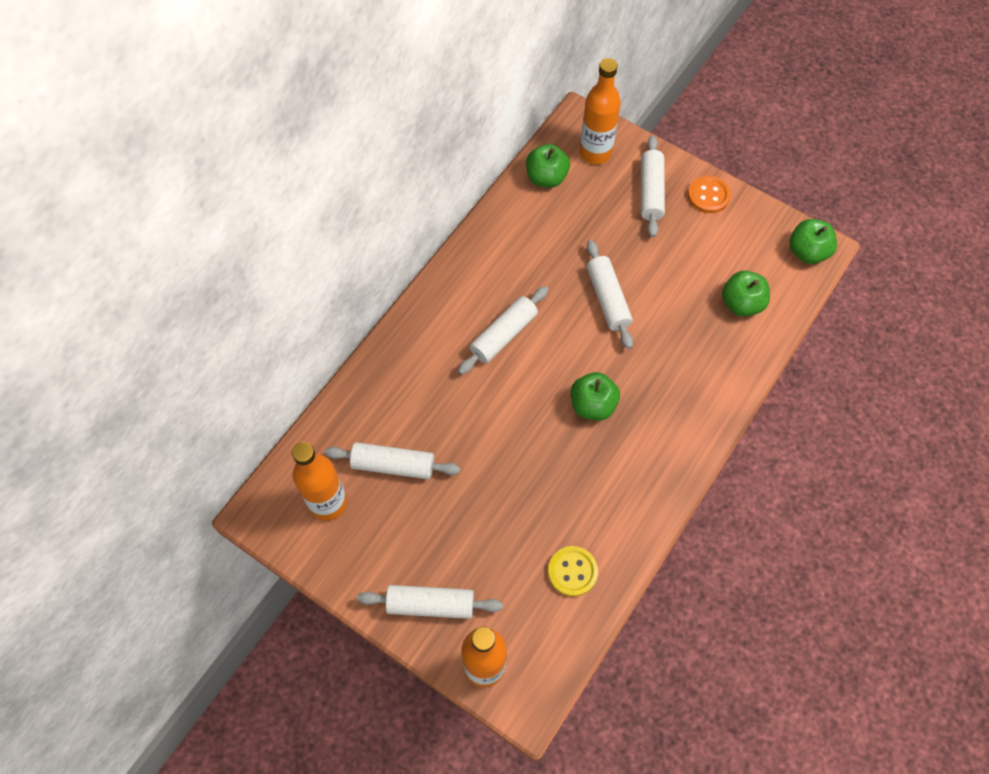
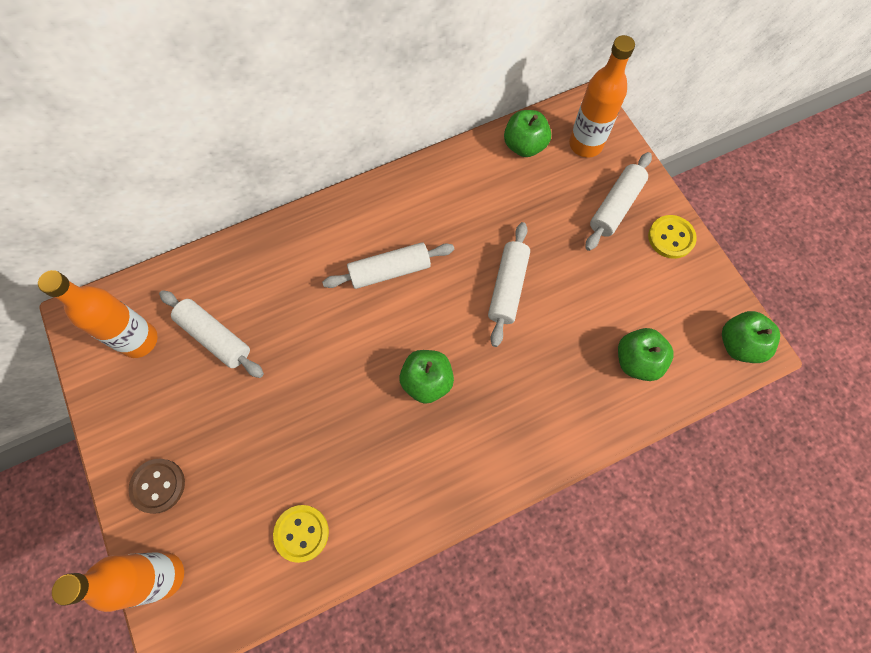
camera: 30 degrees right, 5 degrees up
(430, 604) = (158, 486): white rolling pin -> brown button
(708, 195) = (671, 238): orange button -> yellow button

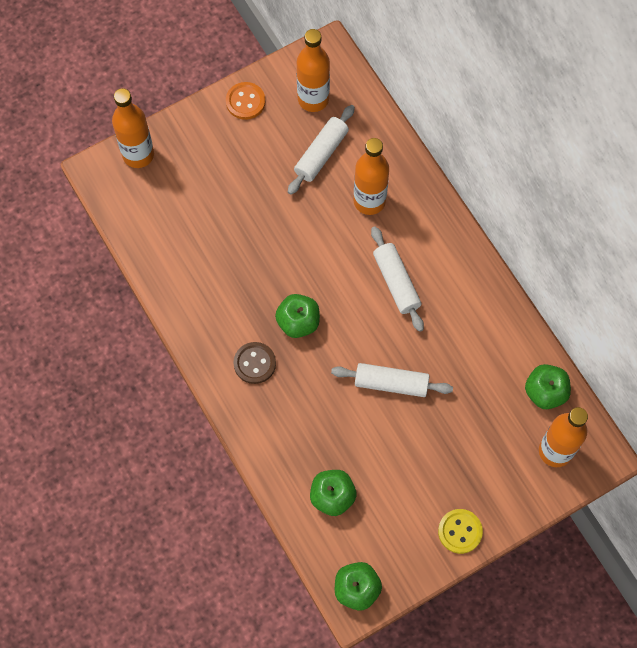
camera: 85 degrees right, 0 degrees up
(121, 423) = (245, 101): none -> orange button
(158, 486) = (200, 137): brown button -> brown button (254, 363)
(286, 289) = (369, 201): none -> orange bottle
(301, 533) = (172, 243): yellow button -> none
(616, 206) = (487, 480): white rolling pin -> none

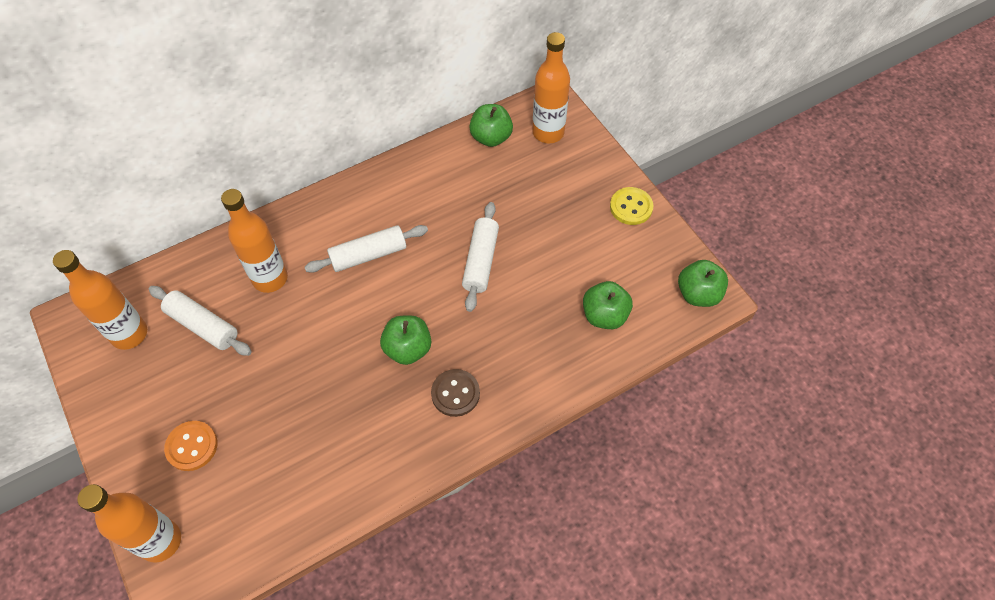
camera: 90 degrees left, 10 degrees down
(245, 101) = (114, 409): orange button -> orange button (192, 446)

